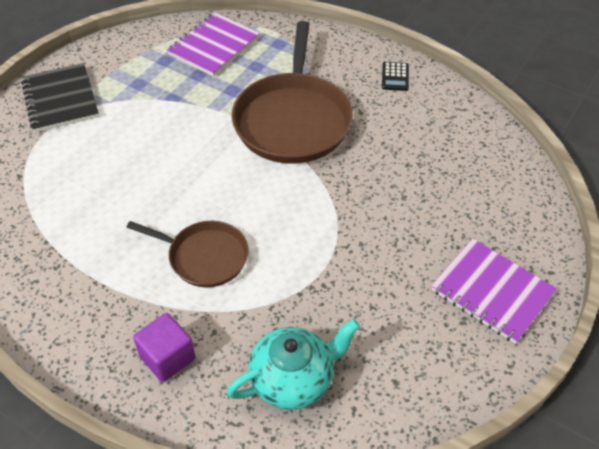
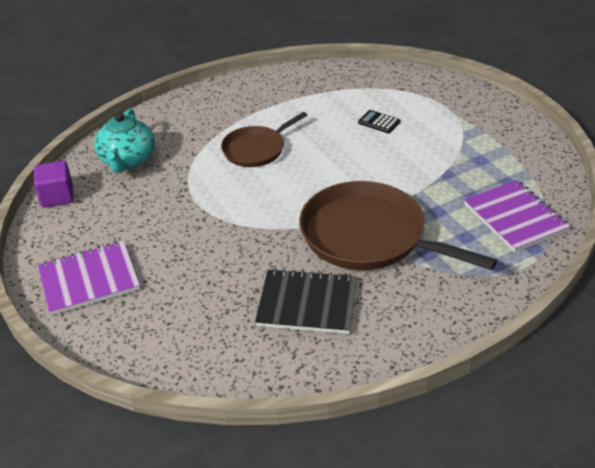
camera: 120 degrees right, 10 degrees down
(60, 99) = (481, 117): black notebook -> black notebook (307, 303)
(167, 357) = (192, 118): purple cube -> purple cube (57, 196)
(395, 77) = (386, 335): black calculator -> black calculator (379, 122)

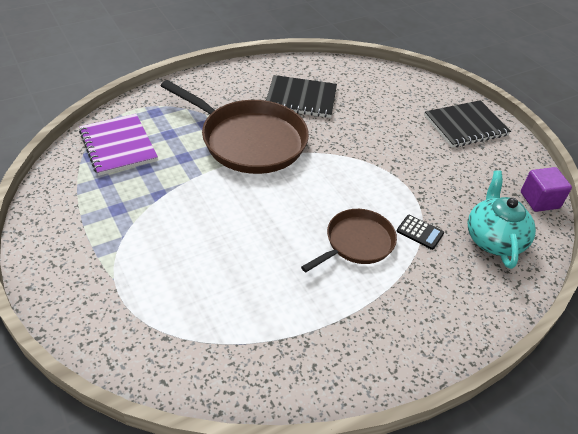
camera: 175 degrees right, 5 degrees up
(89, 280) = (465, 126): purple notebook -> black notebook
(379, 122) = (212, 273): black calculator -> black calculator (420, 232)

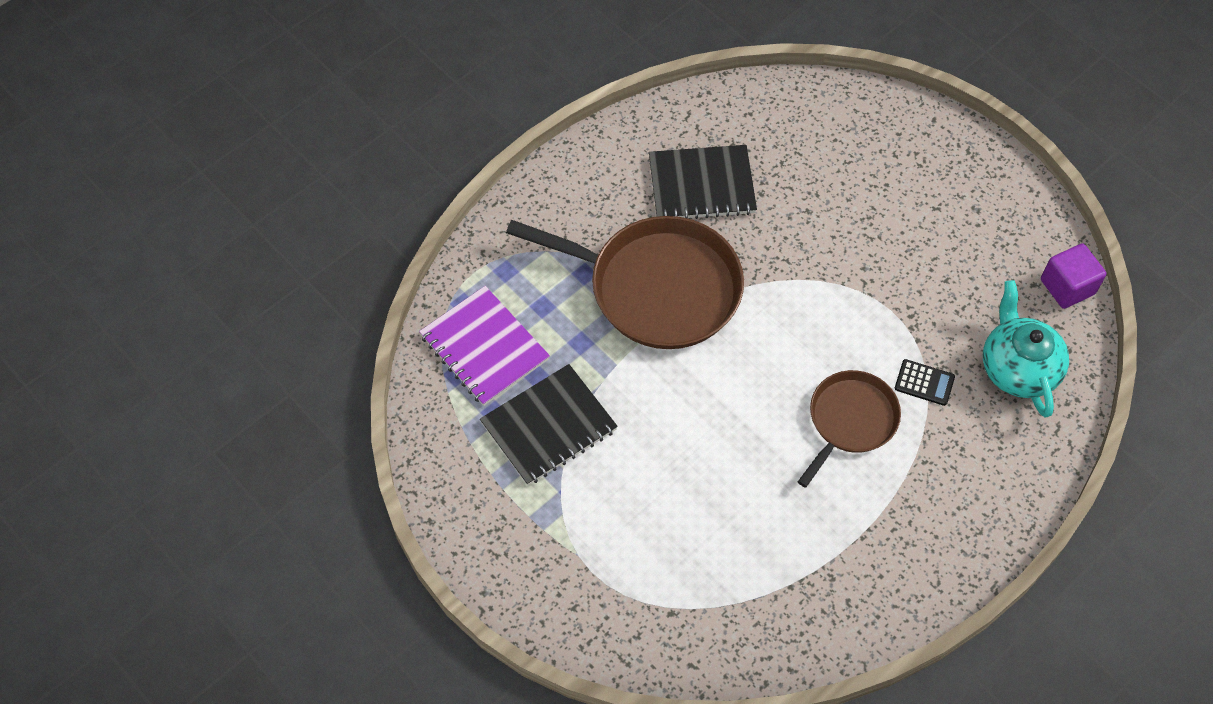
camera: 10 degrees left, 15 degrees up
(465, 126) = (948, 175): black notebook -> black notebook (549, 426)

